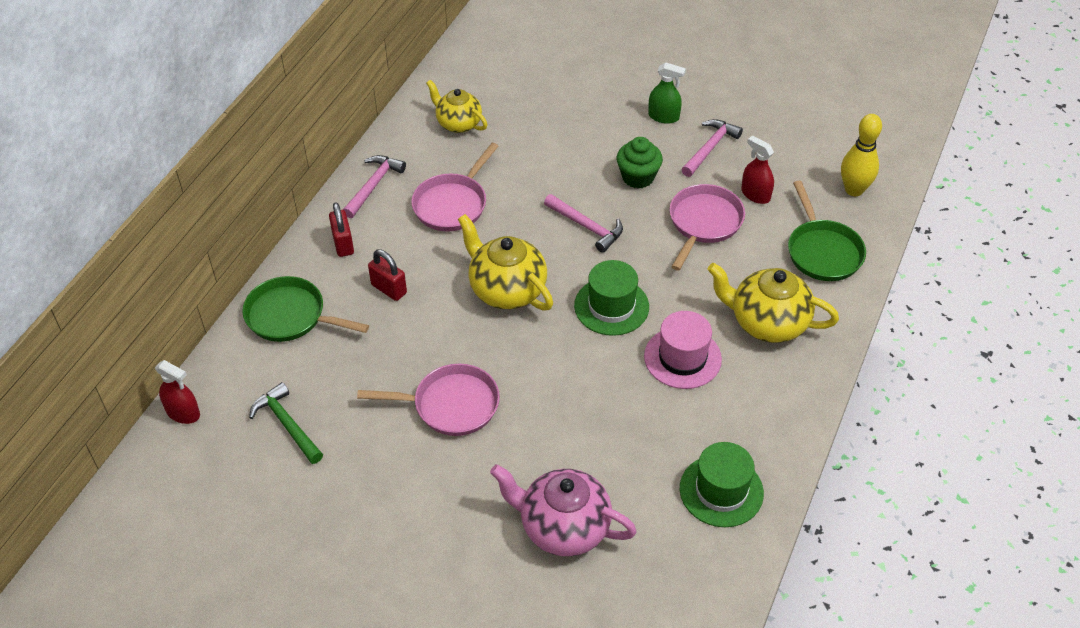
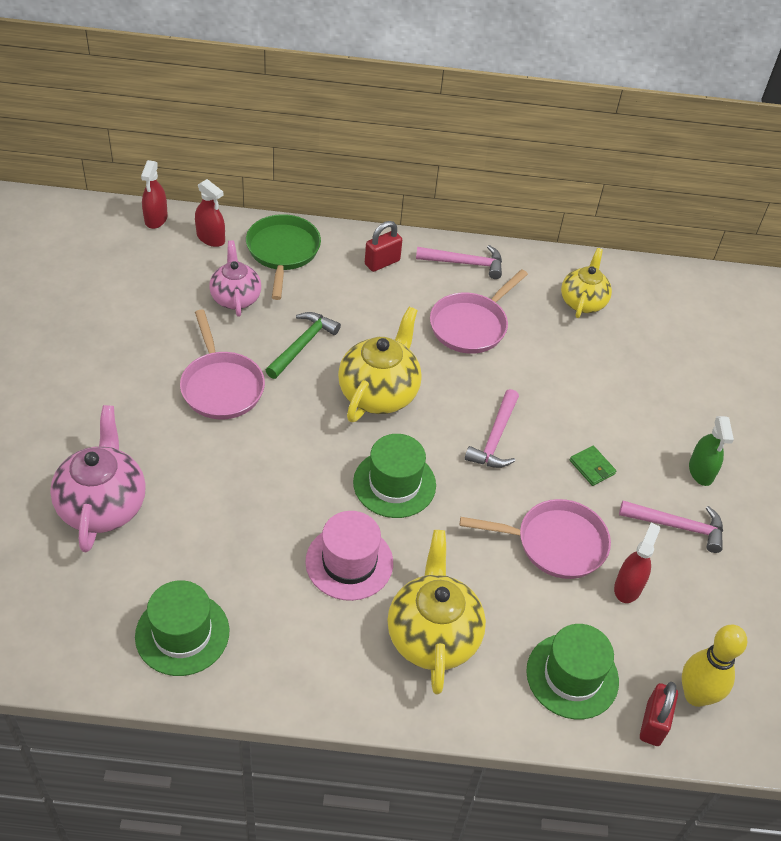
camera: 65 degrees right, 0 degrees up
(239, 371) = (211, 238): none -> red spray bottle
(287, 424) = (164, 283): green hammer -> green hammer (302, 345)
(337, 368) = (235, 298): none -> pink teapot
(389, 289) = (342, 307): red padlock -> red padlock (653, 723)
(453, 204) = (471, 325): pink pan -> pink pan turned 60 degrees counterclockwise
(638, 177) = (592, 467): green cupcake -> green wallet
(822, 251) = (572, 676): green pan -> green hat

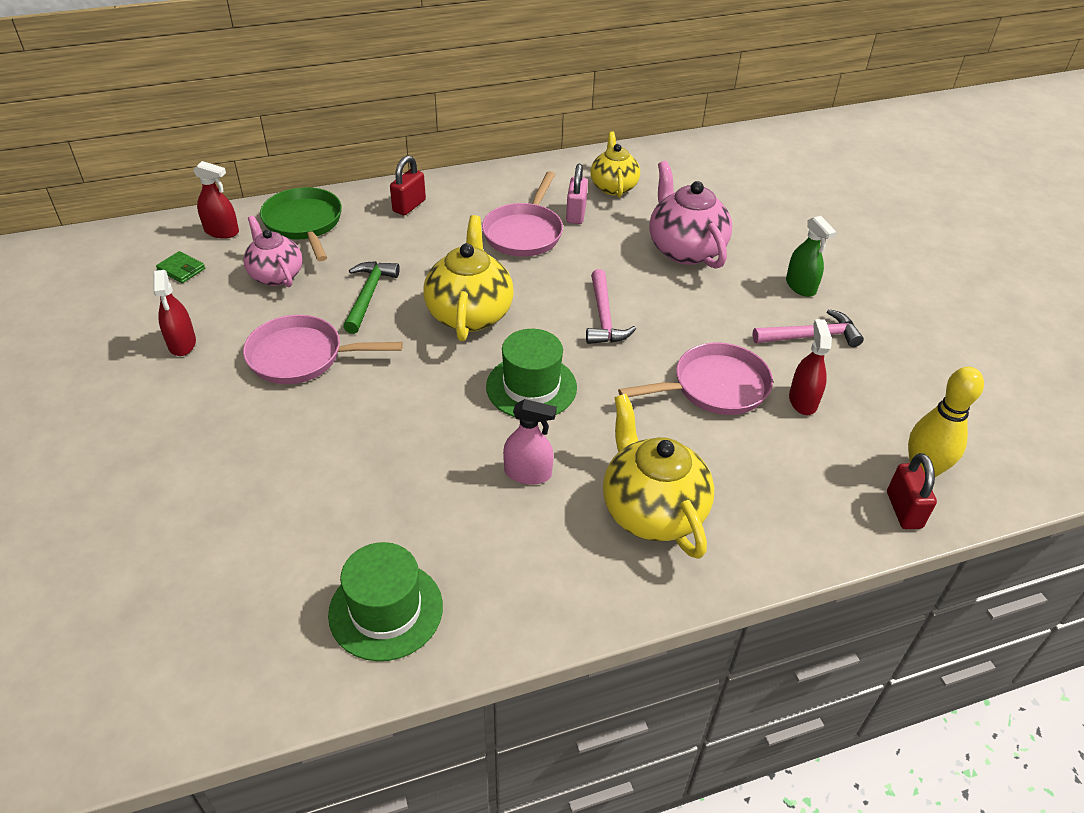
camera: 20 degrees left, 5 degrees down
(103, 505) = (225, 513): pink teapot -> pink teapot (685, 249)
(156, 219) = (153, 230): red spray bottle -> red spray bottle (182, 343)
(221, 386) = (302, 357): pink pan -> pink pan turned 135 degrees clockwise
(349, 562) = (528, 473): pink hat -> pink spray bottle
(465, 263) = (488, 186): pink hammer -> none
(530, 321) = (576, 214): none -> pink padlock
(572, 676) = (805, 496): green hat -> none
(592, 467) = (706, 313): green wallet -> green wallet (181, 269)

